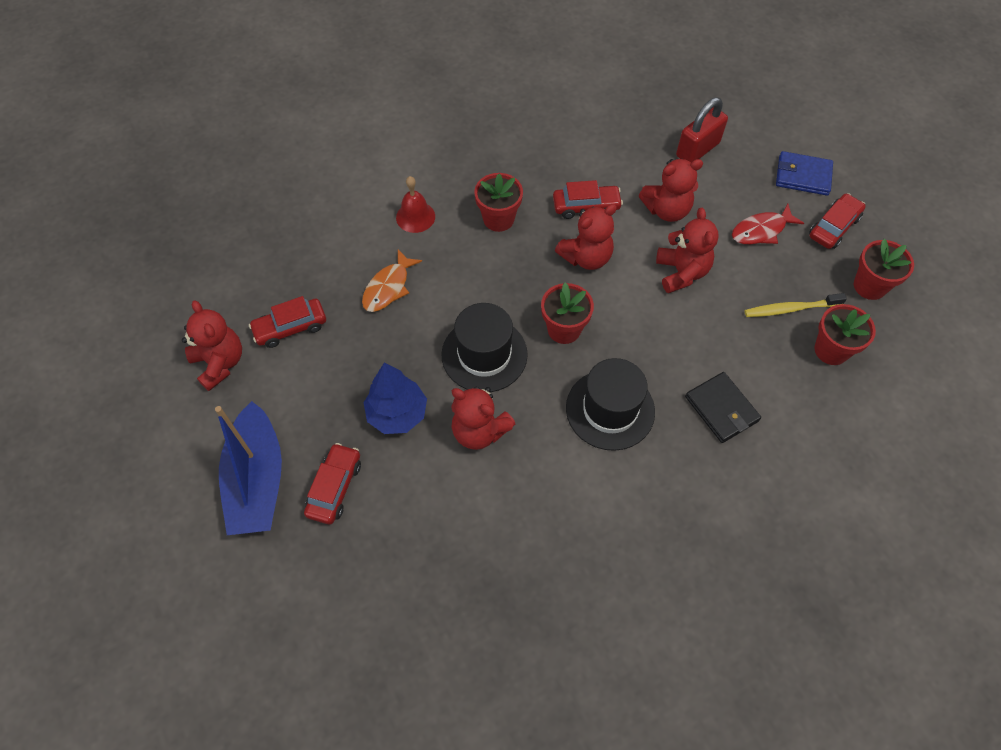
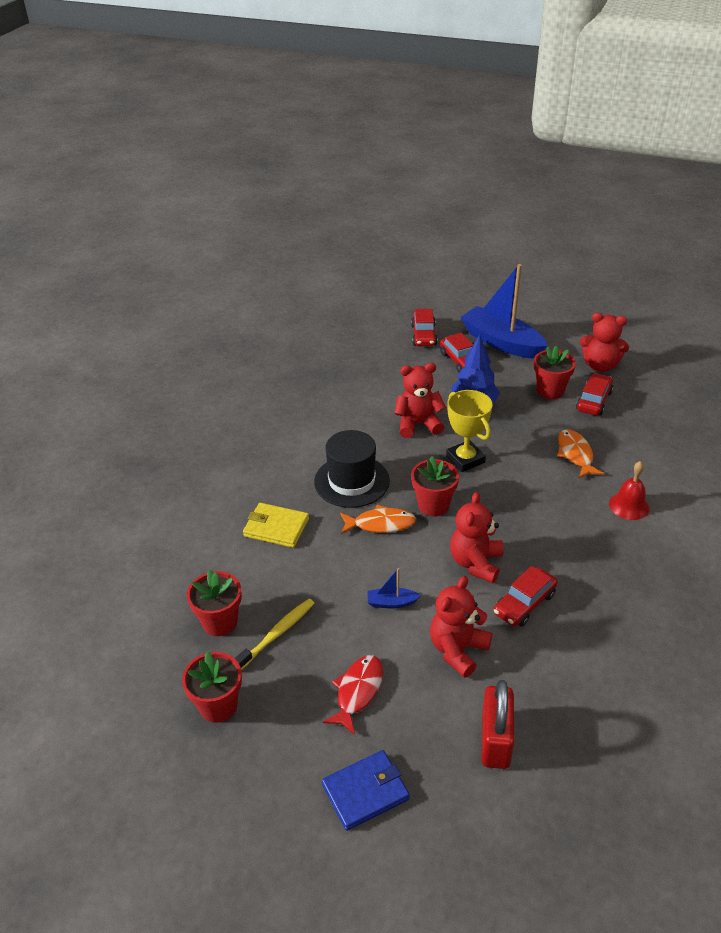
camera: 140 degrees right, 20 degrees down
(484, 354) = (465, 459): black hat -> yellow trophy
(498, 219) = (573, 545): red flower pot -> red flower pot (550, 391)
(626, 344) = (381, 524): none -> orange fish
(681, 272) = (391, 603): red teddy bear -> blue boat
(721, 409) = (276, 527): black wallet -> yellow wallet
(834, 227) = (291, 748): red car -> red car (423, 335)

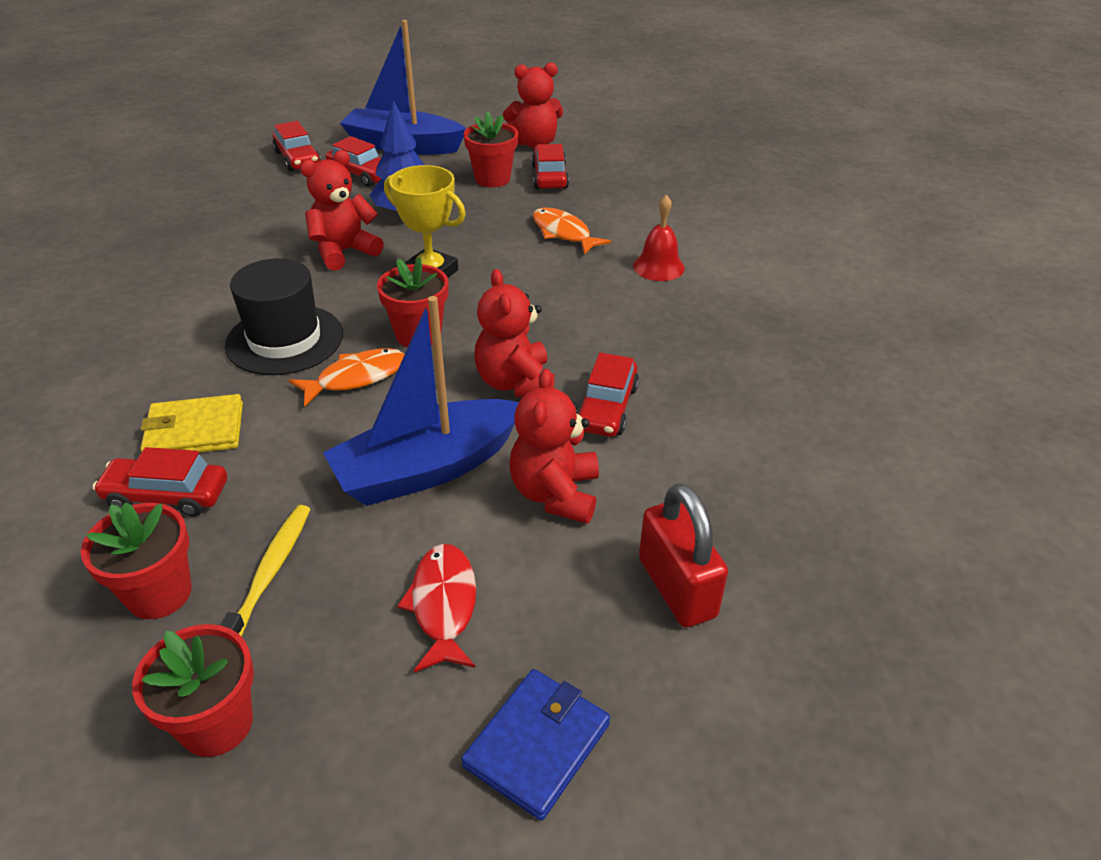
camera: 30 degrees left, 0 degrees up
(246, 564) = (167, 495): none -> red car
(391, 603) = (427, 468): blue boat -> blue boat, size x2.45

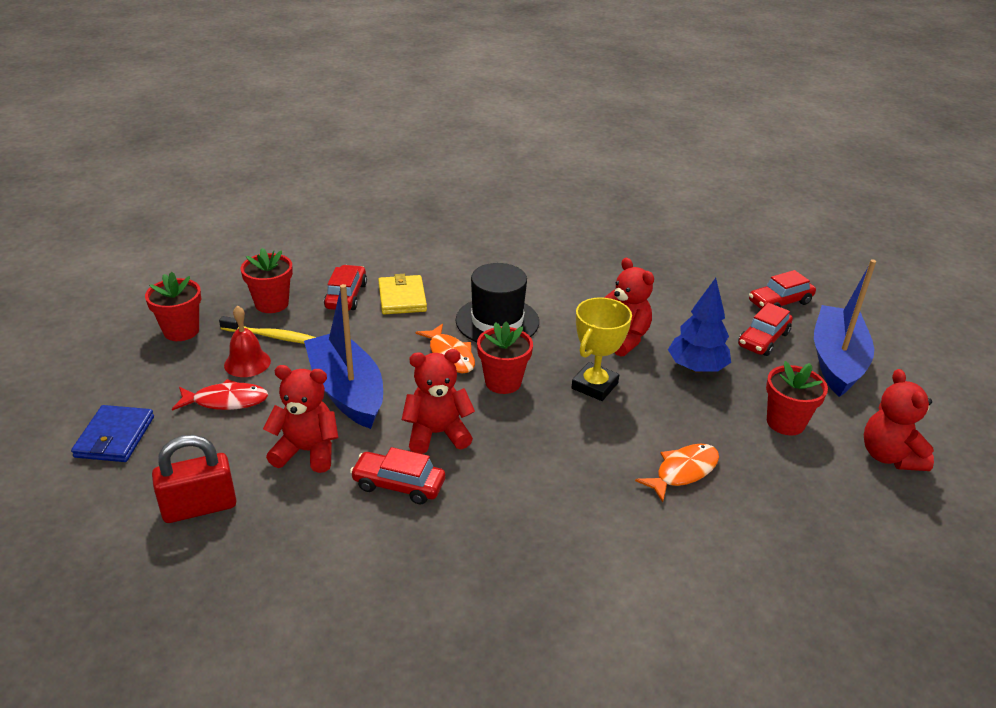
camera: 90 degrees right, 5 degrees down
(537, 745) = (115, 437): blue wallet -> blue wallet turned 60 degrees clockwise
(550, 177) = (807, 466): red car -> none
(658, 267) = (627, 542): red bell -> red bell (247, 363)

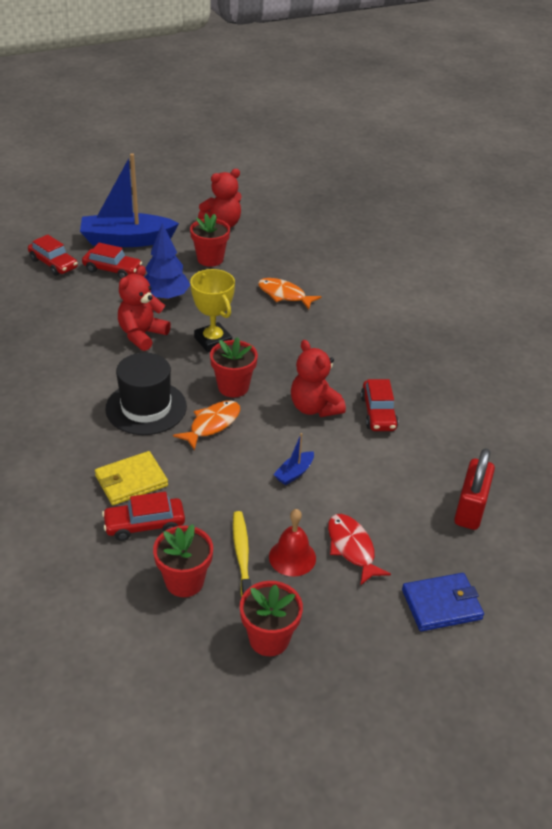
camera: 110 degrees left, 5 degrees up
(199, 507) = (470, 509): red padlock -> red padlock turned 60 degrees clockwise
(307, 451) = (377, 472): red teddy bear -> none
(347, 391) = (294, 473): blue boat -> blue boat, size x0.41
(594, 386) = (213, 341): yellow trophy -> yellow trophy turned 45 degrees clockwise

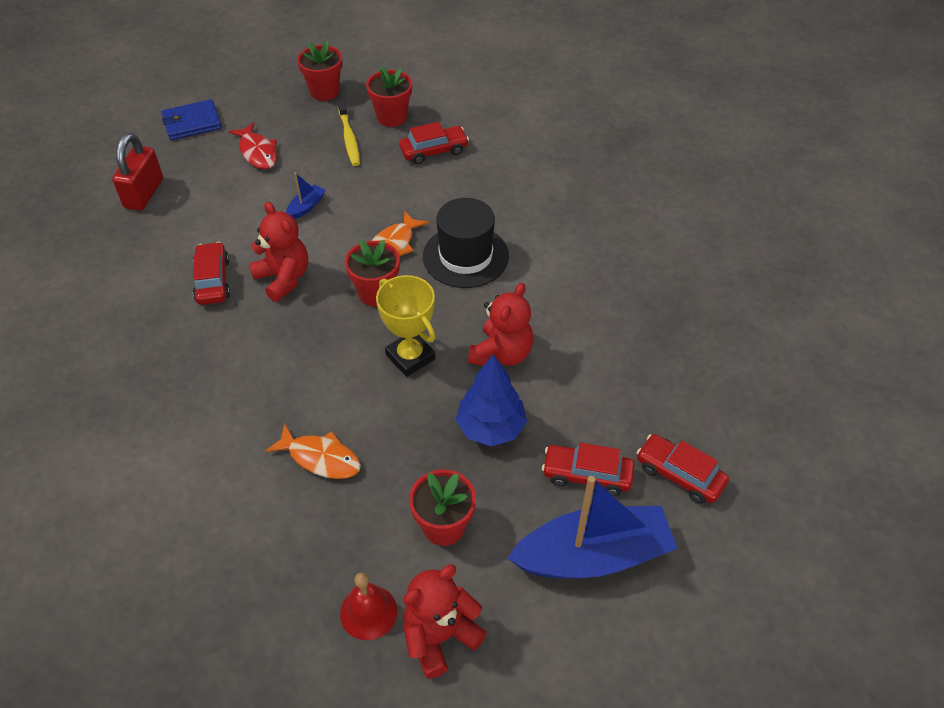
camera: 175 degrees right, 10 degrees up
(131, 481) = (456, 183): yellow wallet -> none
(292, 557) = (308, 141): red bell -> red bell (368, 612)

